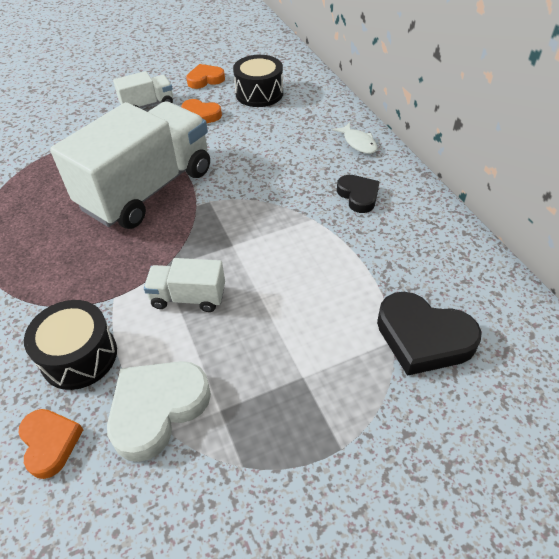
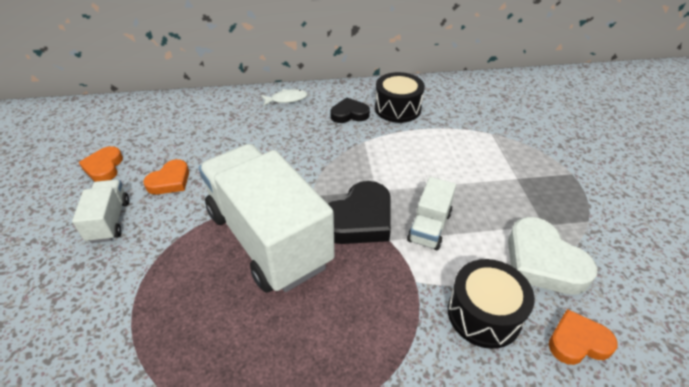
camera: 75 degrees left, 5 degrees down
(259, 93) = (168, 135): black drum -> black drum (397, 108)
(423, 338) = (491, 121): black heart -> black heart (359, 219)

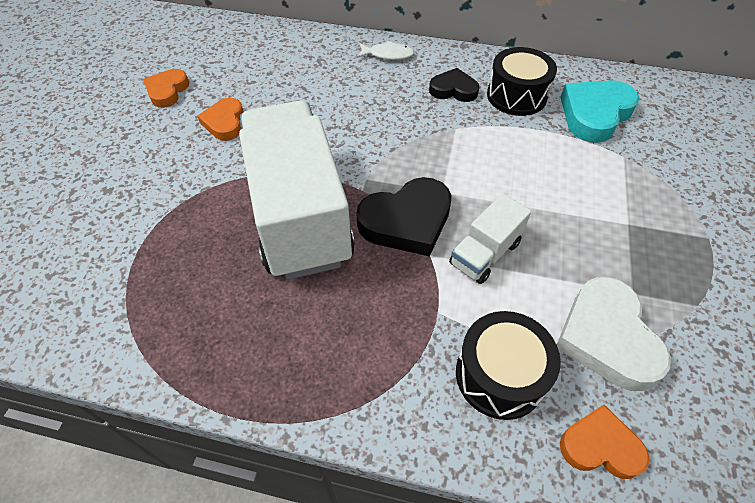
camera: 20 degrees right, 10 degrees up
(109, 221) = (151, 151): white truck -> none
(170, 181) = (225, 123): orange heart -> orange heart turned 120 degrees clockwise
(458, 109) = (594, 114): none -> turquoise heart

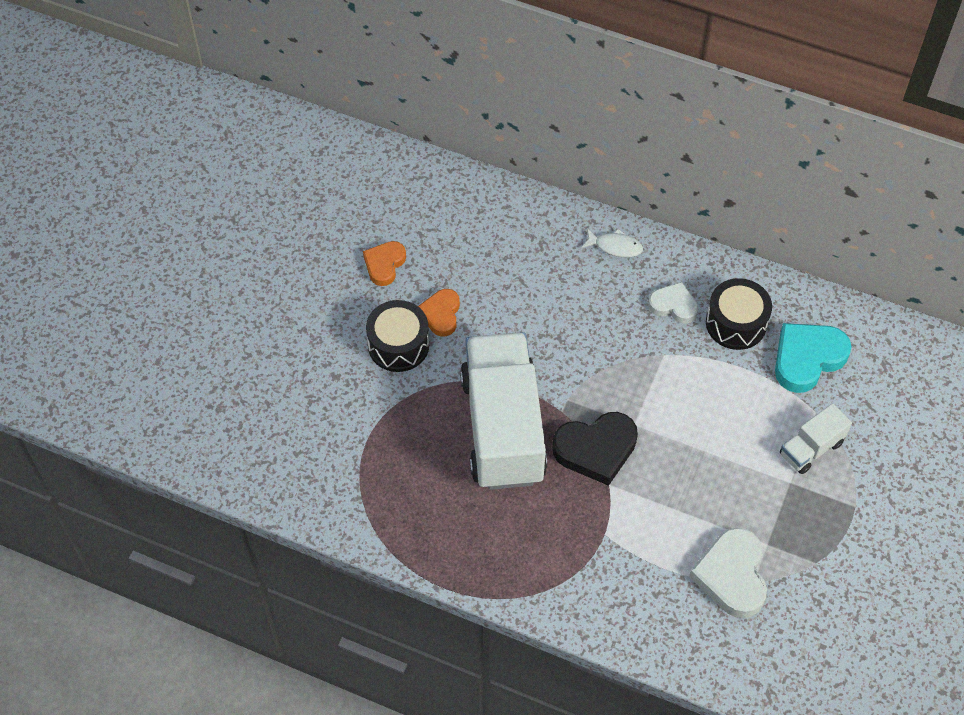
camera: 10 degrees right, 5 degrees up
(453, 90) = (673, 305): black heart -> white heart
(485, 254) = (656, 490): white truck -> white truck (811, 448)
(500, 375) = (640, 590): black drum -> black drum (398, 345)
(600, 446) = (697, 649): orange heart -> none

